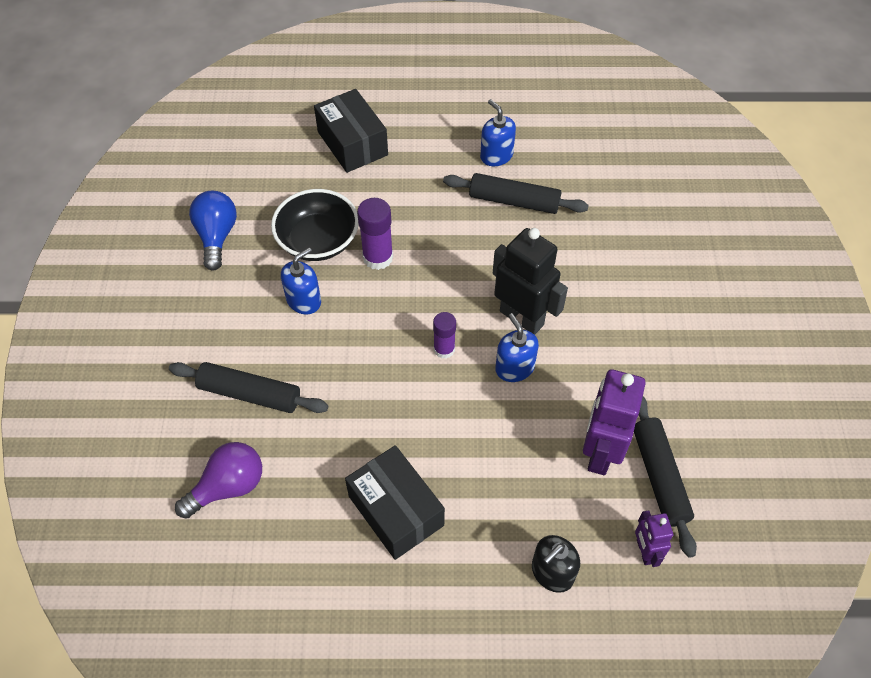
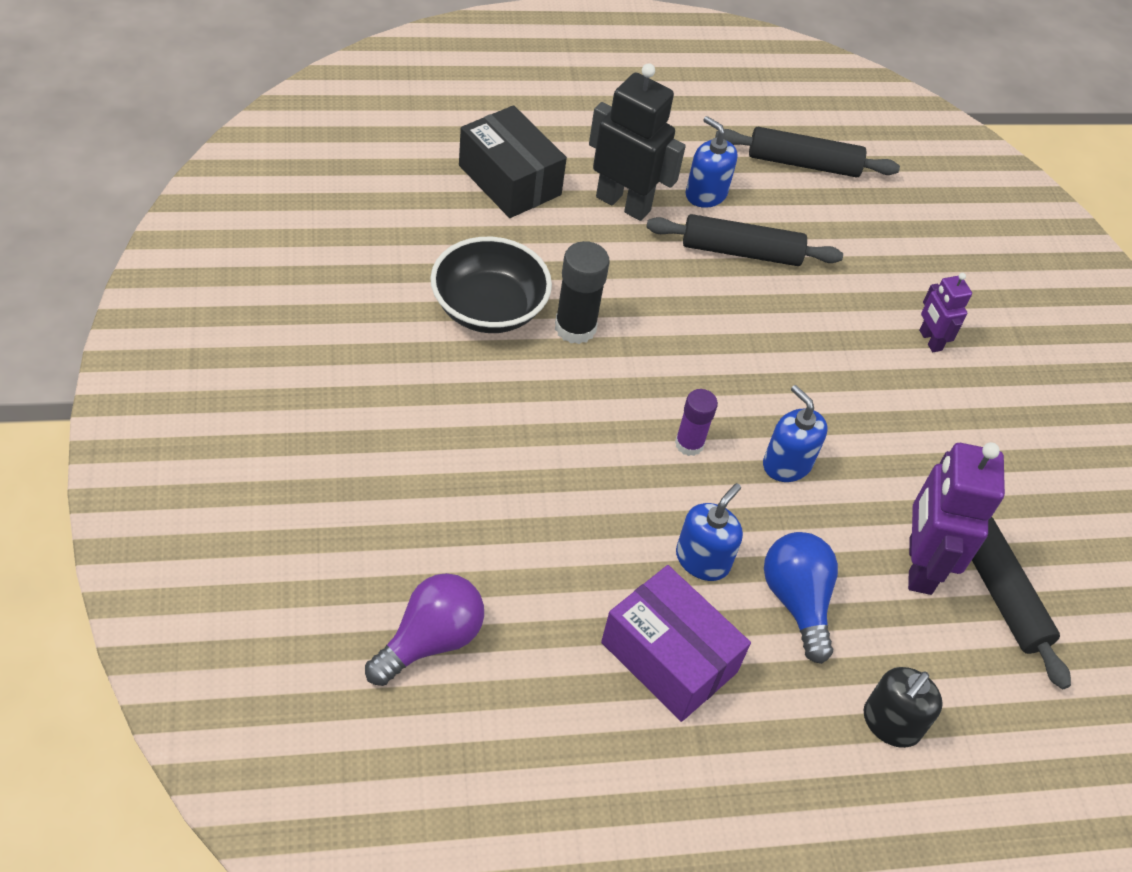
camera: 15 degrees left, 5 degrees down
(217, 236) = (345, 305): blue light bulb -> blue light bulb (796, 601)
(250, 394) = (435, 514): black rolling pin -> black rolling pin (803, 163)
(304, 300) = (485, 387): blue soap dispenser -> blue soap dispenser (702, 559)
(378, 257) = (575, 328): purple glue stick -> black glue stick
(396, 511) = (669, 657): black box -> purple box
(522, 318) = (782, 399): black robot -> black robot (623, 203)
(644, 551) = (1002, 687): purple robot -> purple robot (930, 340)

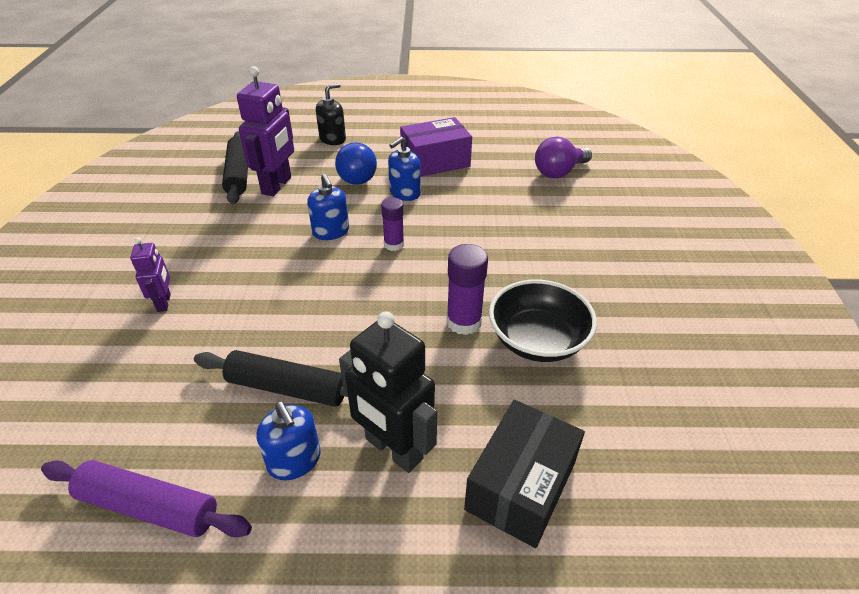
camera: 165 degrees left, 10 degrees down
(509, 180) = (521, 486): black box -> black box turned 60 degrees clockwise
(575, 328) = (464, 322): black glue stick -> purple glue stick
(669, 657) = (435, 161): purple box -> purple box turned 75 degrees counterclockwise
(803, 163) = (149, 506): black rolling pin -> purple rolling pin

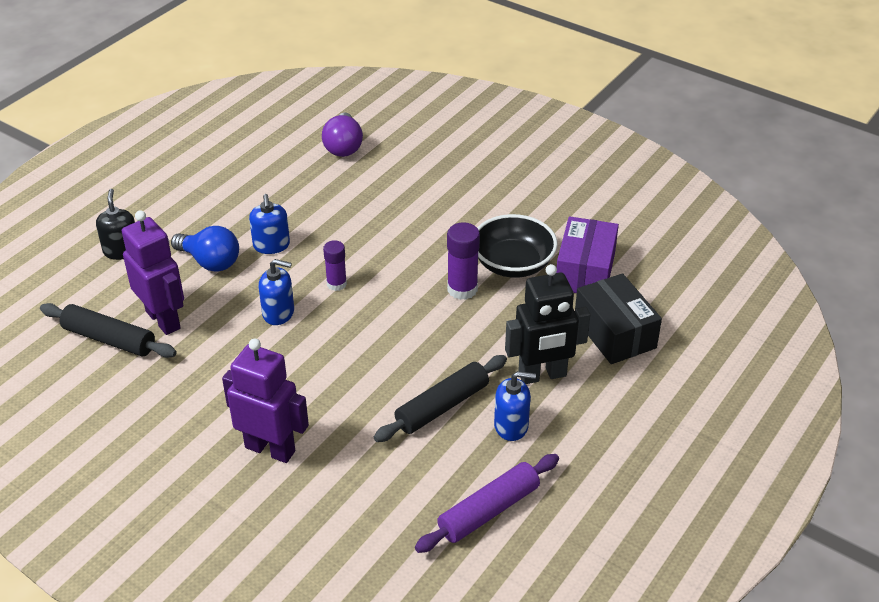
camera: 55 degrees left, 0 degrees up
(164, 303) = (270, 449): purple robot -> purple robot, size x1.86
(435, 161) = (244, 205): purple box -> purple box (585, 271)

